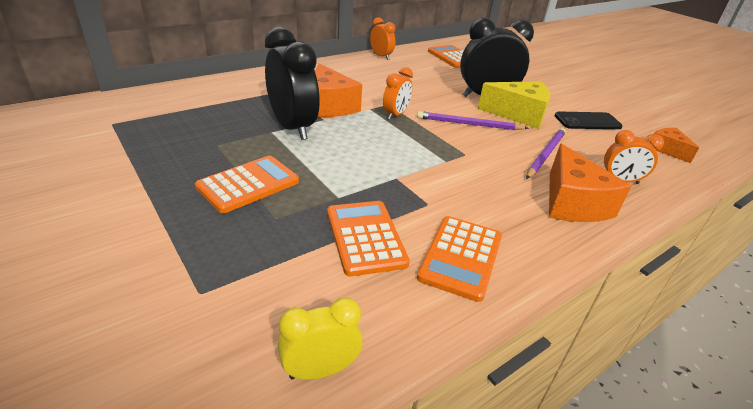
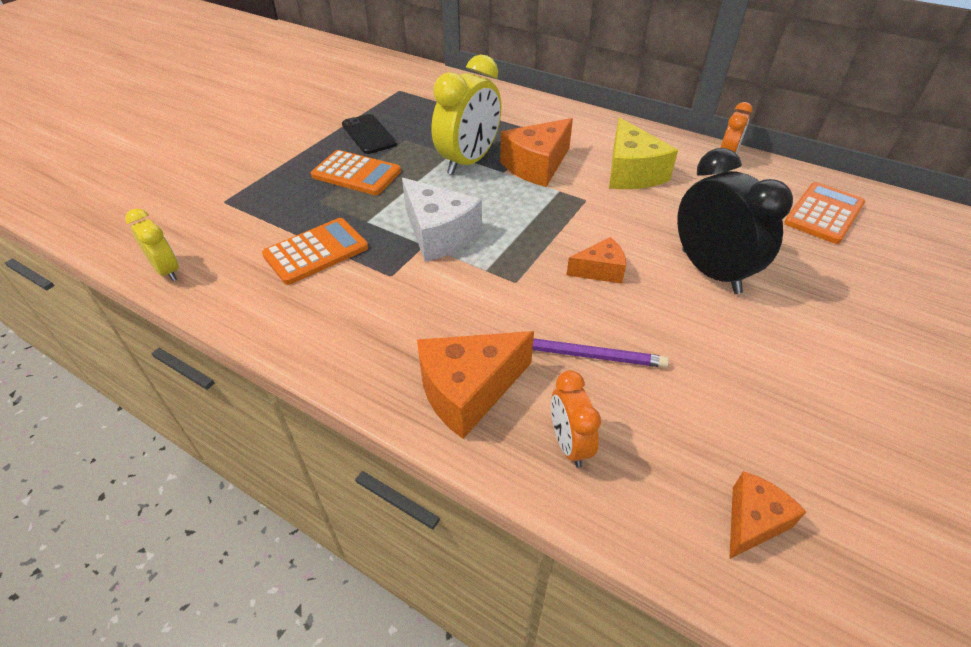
camera: 70 degrees right, 10 degrees up
(293, 128) = (468, 162): black clock -> yellow clock
(386, 167) = (439, 234): none -> white cheese
(395, 115) = (563, 211): orange clock -> none
(460, 257) = (314, 313): orange calculator -> none
(468, 124) = (600, 270): purple pencil -> orange cheese
(518, 114) = (686, 312): yellow cheese -> yellow cheese (631, 172)
(587, 121) = (754, 397): black phone -> black phone (369, 134)

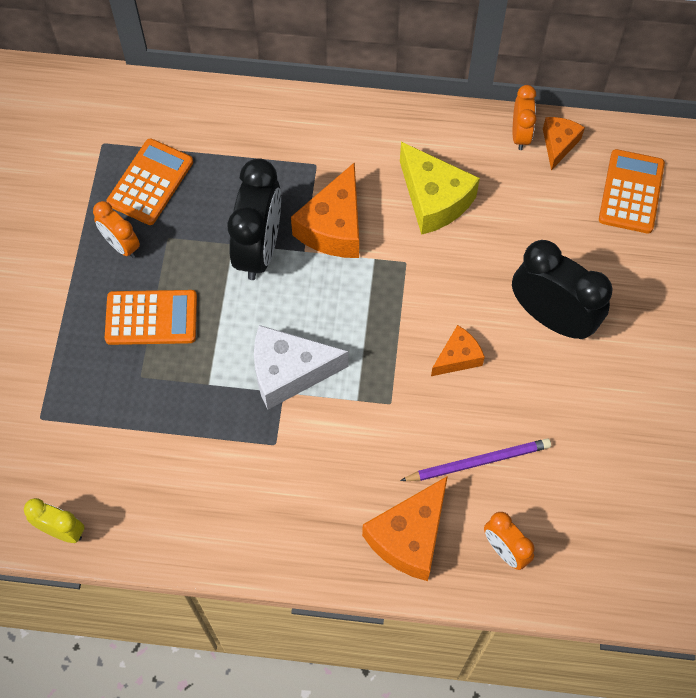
camera: 25 degrees left, 20 degrees up
(316, 252) = (186, 445): orange calculator -> orange calculator (150, 182)
(369, 134) = (121, 245): black phone -> orange clock
(439, 234) = (289, 372): white cheese -> white cheese turned 150 degrees clockwise
(468, 162) = (259, 249): yellow clock -> black clock
(752, 521) = (645, 555): orange cheese -> orange cheese (558, 144)

